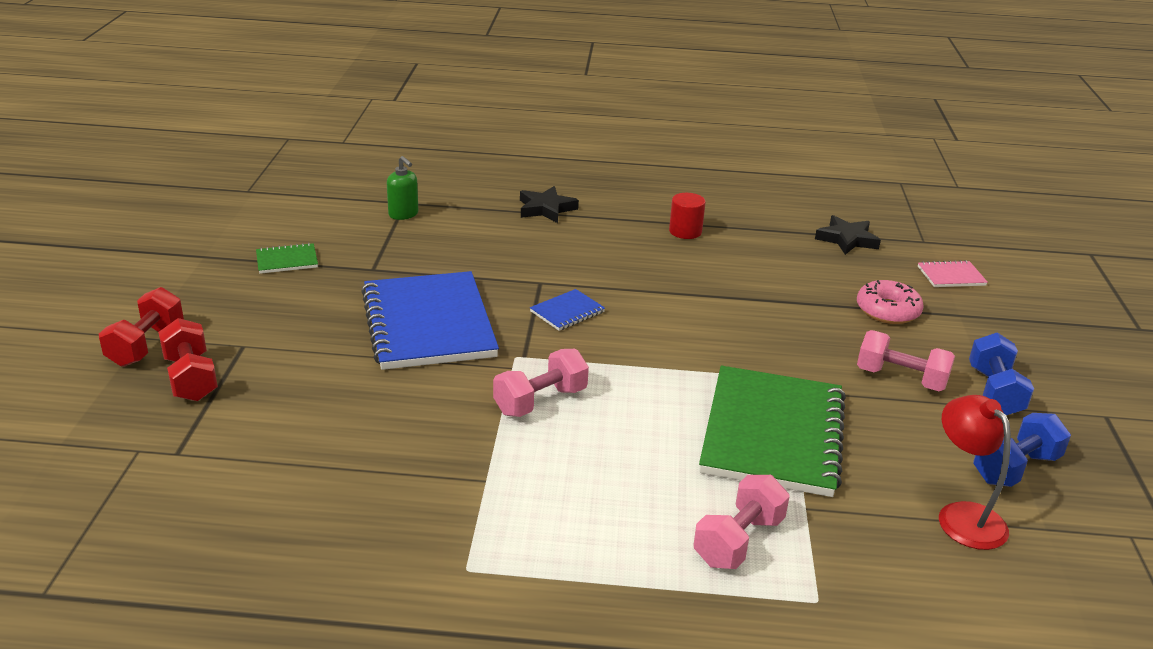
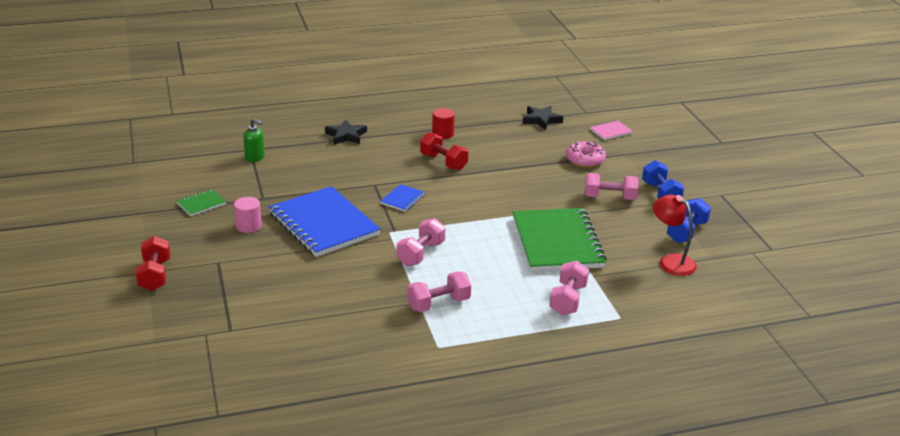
camera: 20 degrees left, 0 degrees up
(191, 378) = (201, 288): red dumbbell -> red dumbbell (443, 162)
(324, 304) = (248, 226): none -> pink cylinder
(515, 491) = (438, 304): none -> pink dumbbell

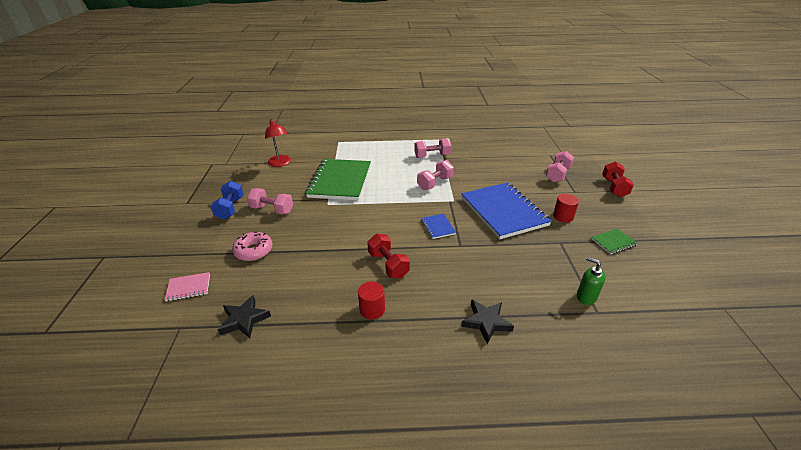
camera: 165 degrees left, 5 degrees up
(248, 226) = (563, 216): pink cylinder -> red cylinder
(402, 199) = (438, 227): blue notebook -> blue notebook turned 60 degrees counterclockwise
(568, 300) = (359, 151): pink dumbbell -> pink dumbbell (557, 175)
(686, 232) = (248, 179): blue dumbbell -> none

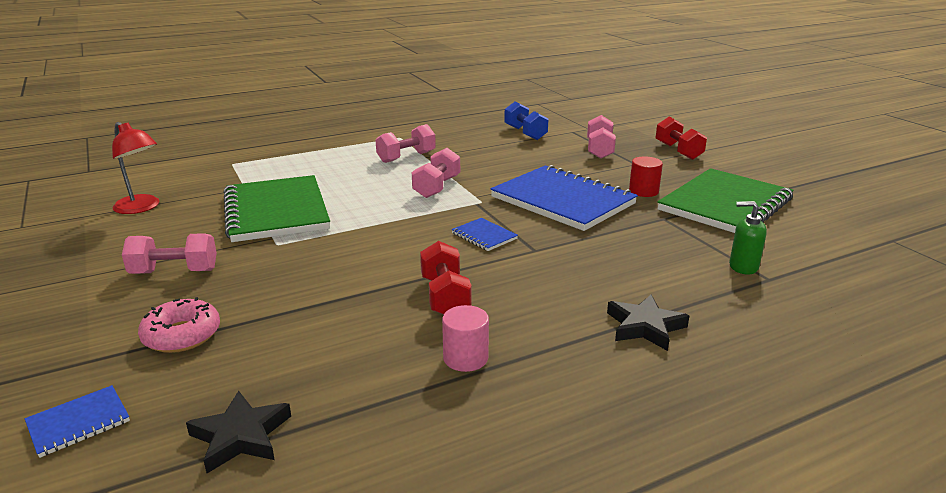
camera: 25 degrees left, 10 degrees down
(188, 287) = (78, 423): pink notebook -> blue notebook
(230, 208) = (82, 287): blue dumbbell -> blue dumbbell (525, 133)
(372, 309) = (465, 358): red cylinder -> pink cylinder
(388, 265) = (445, 297): red dumbbell -> red dumbbell turned 45 degrees clockwise
(613, 242) = (725, 205): green notebook -> green notebook, size x2.39

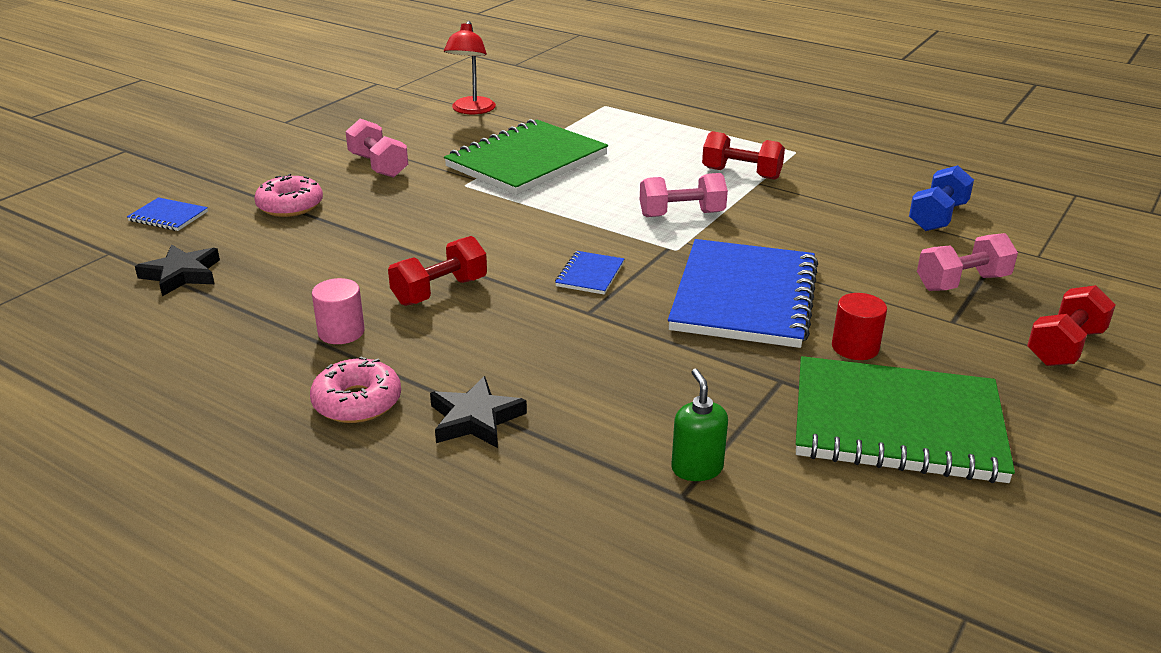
camera: 60 degrees right, 5 degrees up
(406, 157) = (741, 173): pink dumbbell -> red dumbbell
(586, 374) = (357, 402): none -> pink donut

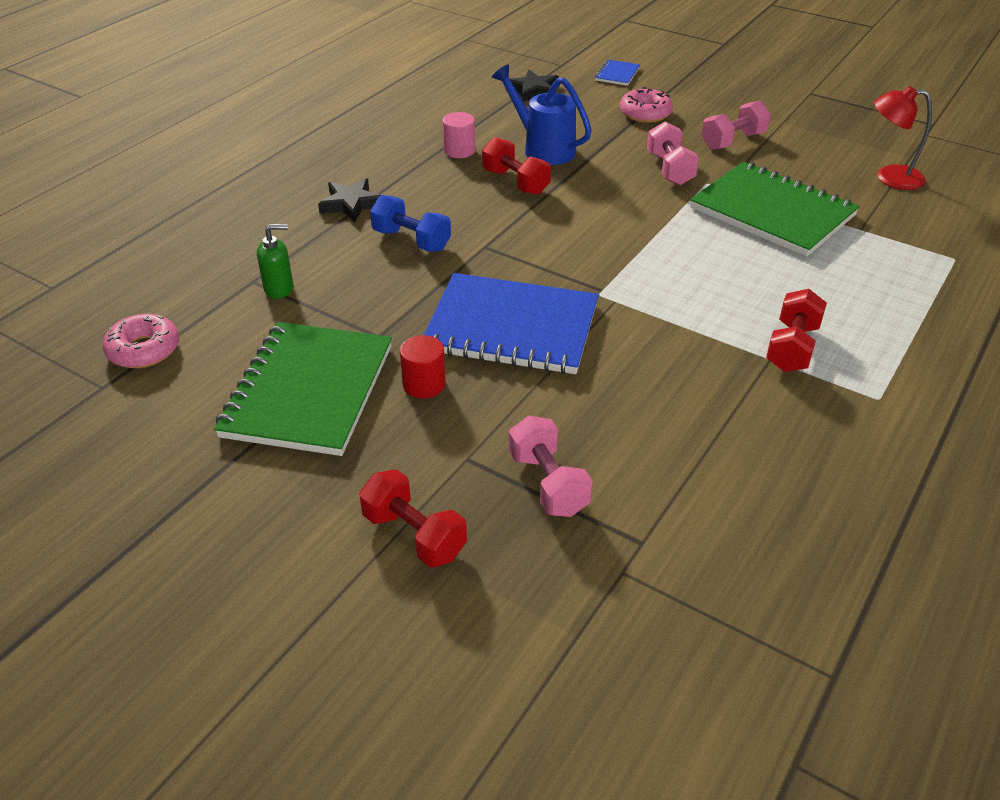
camera: 90 degrees right, 10 degrees up
(357, 402) = (377, 163): pink donut -> pink donut (144, 350)
(358, 271) = (543, 149): none -> blue watering can
(590, 275) = (546, 247): blue notebook -> none
(681, 214) = (674, 300): pink dumbbell -> pink dumbbell (670, 169)
(937, 217) = (714, 497): blue dumbbell -> blue dumbbell (411, 240)

